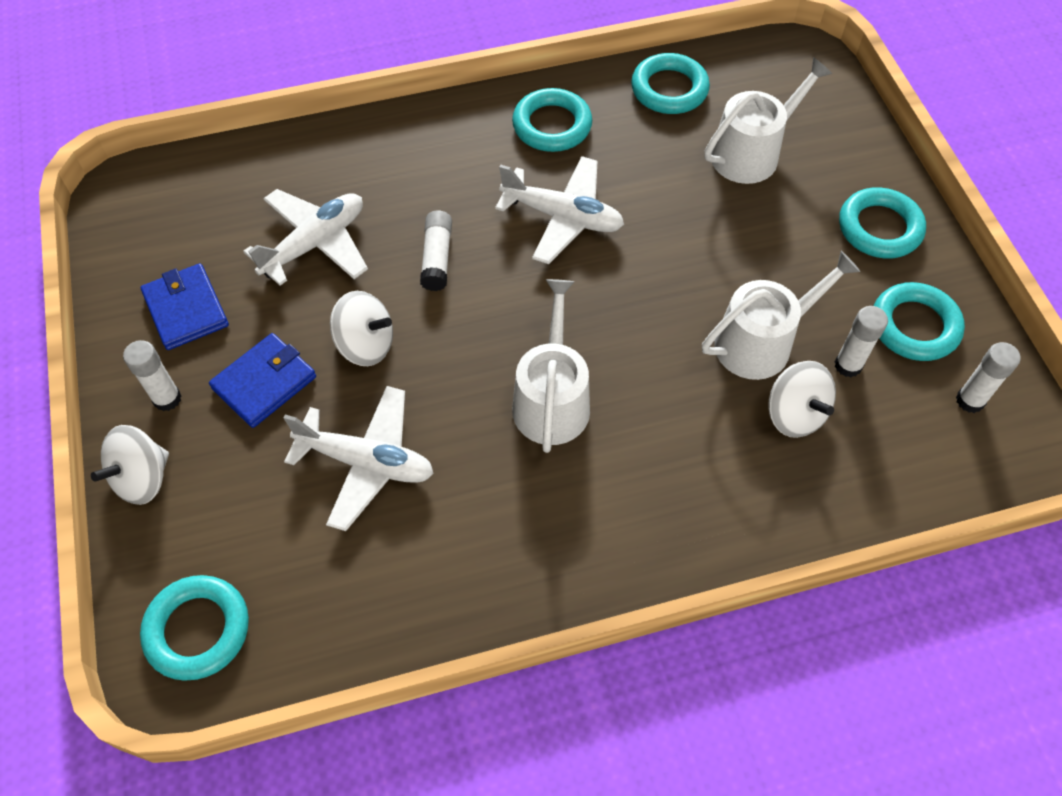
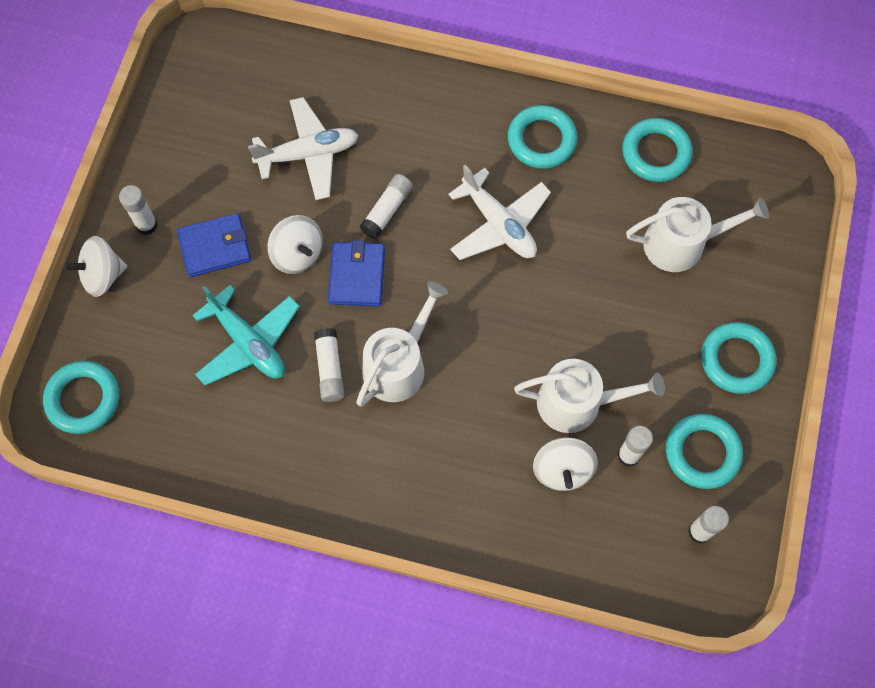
camera: 30 degrees right, 10 degrees up
(186, 309) = (194, 162): blue wallet -> blue wallet (357, 276)
(366, 462) = (248, 342): white plane -> turquoise plane
(478, 442) = (330, 369): none -> white glue stick

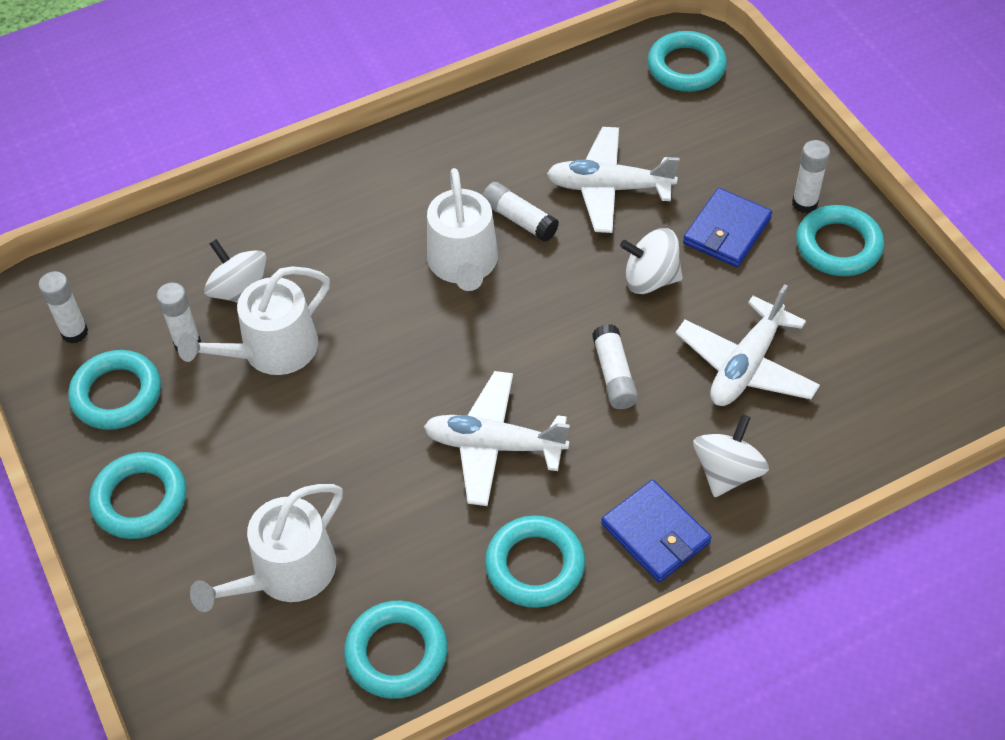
camera: 140 degrees right, 15 degrees down
(103, 275) = (787, 145): white spinning top -> white spinning top (727, 472)
(165, 181) = (838, 246): none -> turquoise ring
(248, 342) = (609, 188): turquoise plane -> white plane
(357, 276) = (578, 301): blue wallet -> blue wallet (655, 533)

